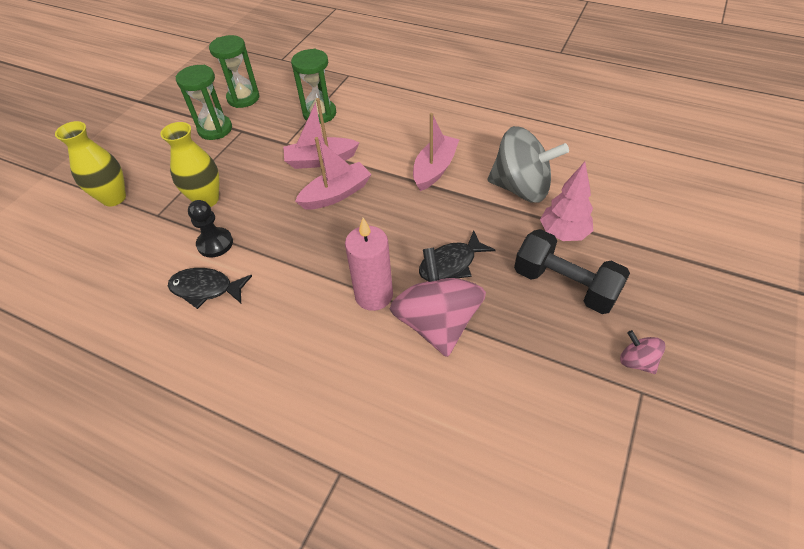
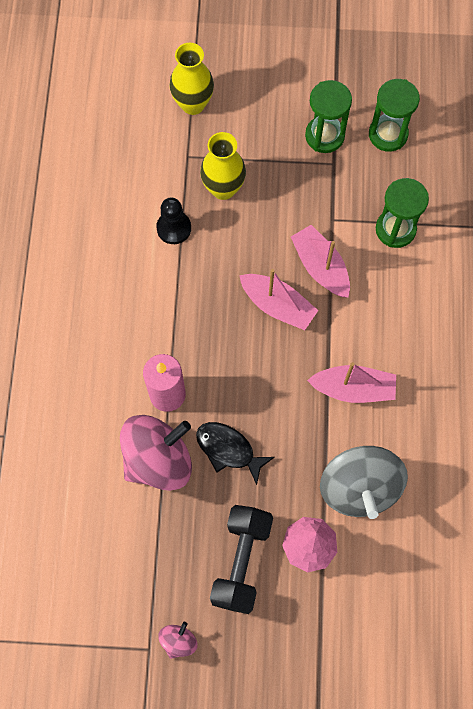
camera: 65 degrees right, 20 degrees up
(206, 289) = (123, 250): black fish -> none

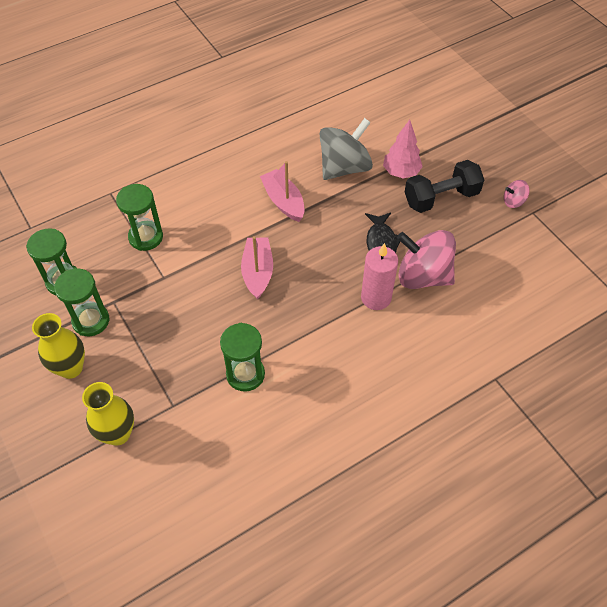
camera: 125 degrees left, 15 degrees down
(174, 228) = (245, 374): black pawn -> green hourglass
(223, 188) = (186, 361): yellow vase -> yellow vase (71, 368)
(320, 267) = (208, 264): pink boat -> none

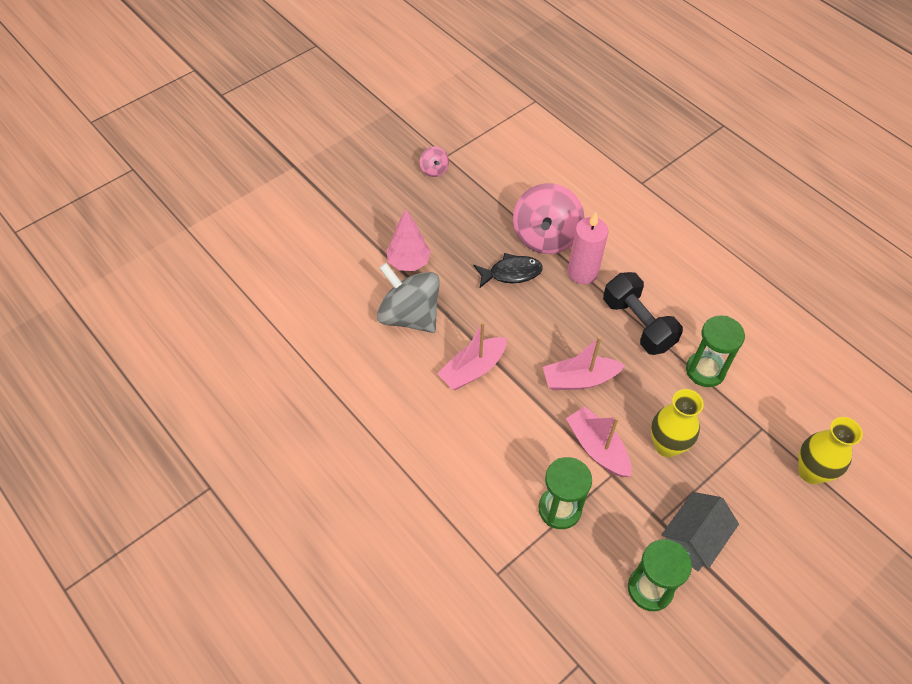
camera: 100 degrees left, 0 degrees up
(71, 368) = (758, 542): yellow vase -> yellow vase (667, 445)
(91, 321) = (693, 539): green hourglass -> grey house
(190, 272) = (597, 448): none -> pink boat
(441, 198) = (440, 227): black dumbbell -> black dumbbell (638, 324)

